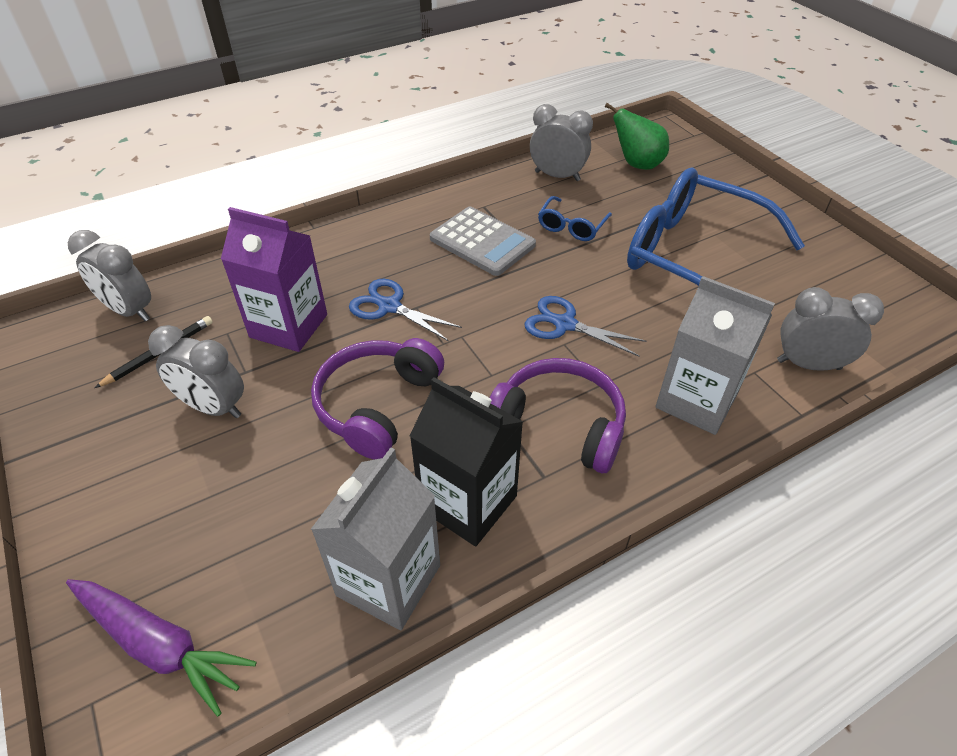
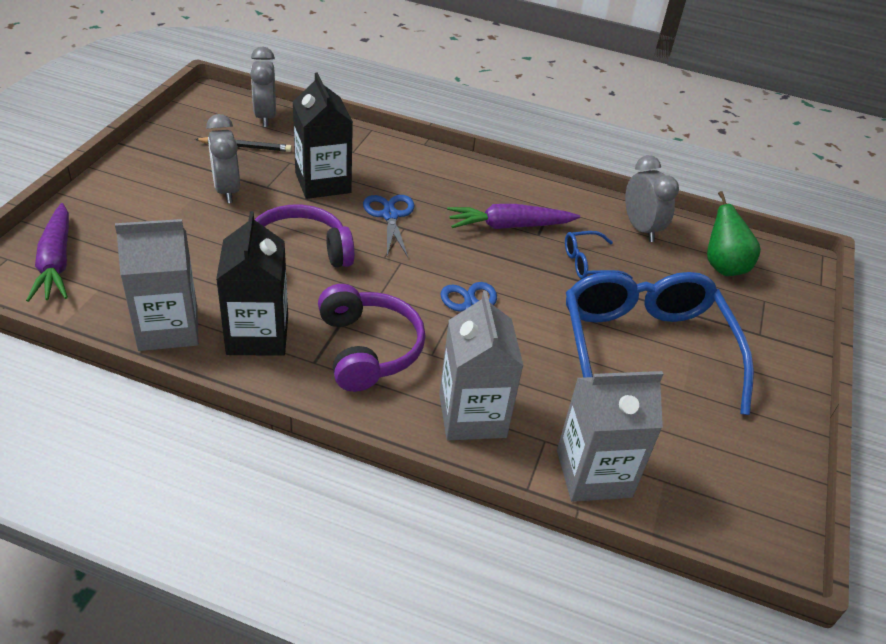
camera: 45 degrees right, 5 degrees down
(288, 326) = (323, 183): purple carton -> black carton
(482, 242) = (509, 226): grey calculator -> purple carrot
(808, 364) = (593, 473): grey clock -> grey carton

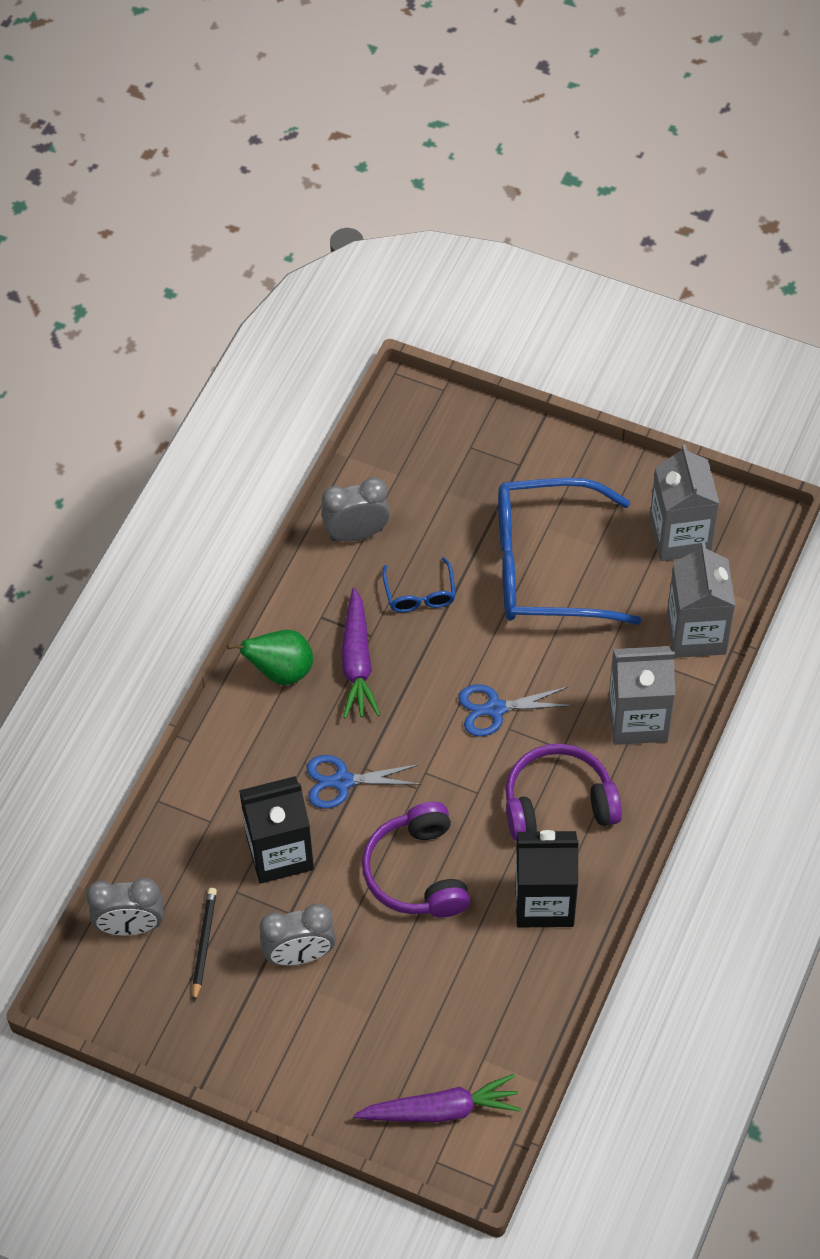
camera: 80 degrees left, 15 degrees up
(168, 328) = (539, 983): grey carton -> grey carton (680, 536)
(723, 266) = (418, 470): green pear -> green pear (281, 671)

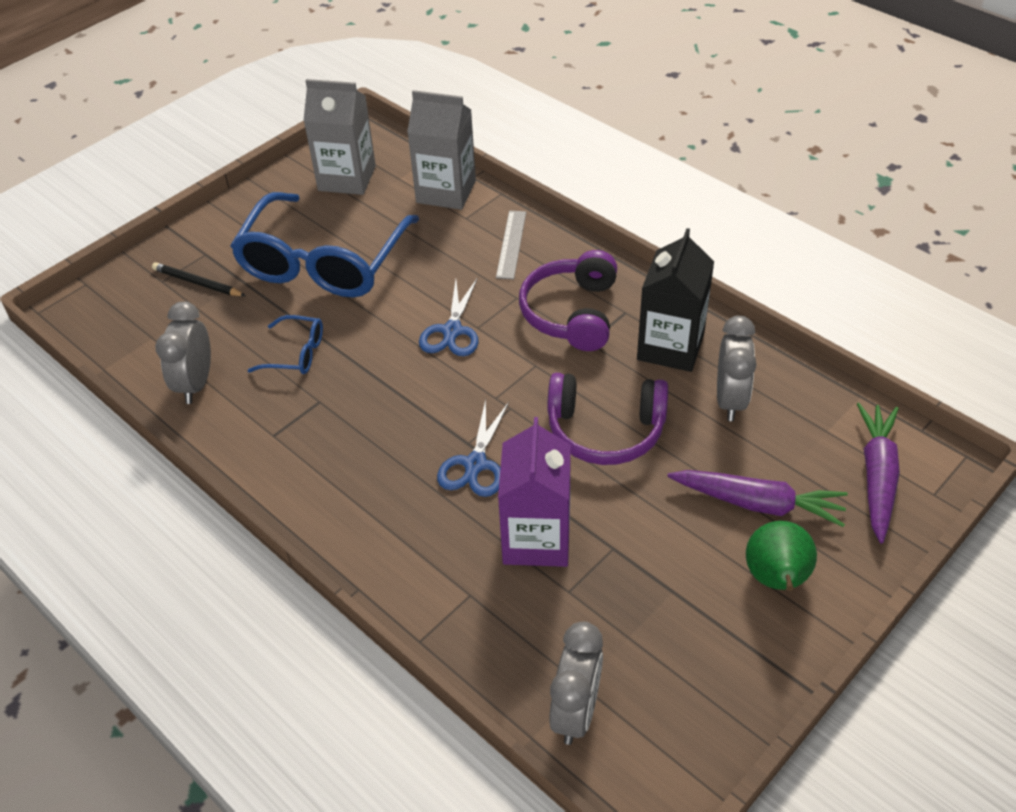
camera: 70 degrees left, 10 degrees down
(204, 943) = (624, 639): black pencil -> black pencil (197, 283)
(280, 852) = (536, 539): black carton -> purple carton
(281, 671) = (317, 484): green pear -> green pear (776, 579)
(299, 955) = (667, 551): grey clock -> grey clock (730, 400)
(357, 662) = (344, 419): purple carrot -> purple carrot (758, 503)
(638, 719) = (511, 244): grey carton -> grey ruler

